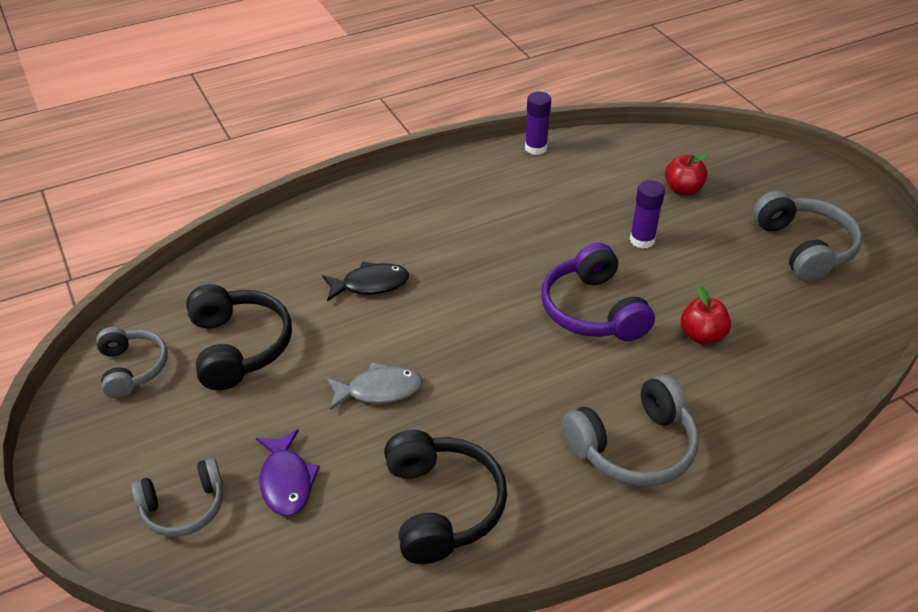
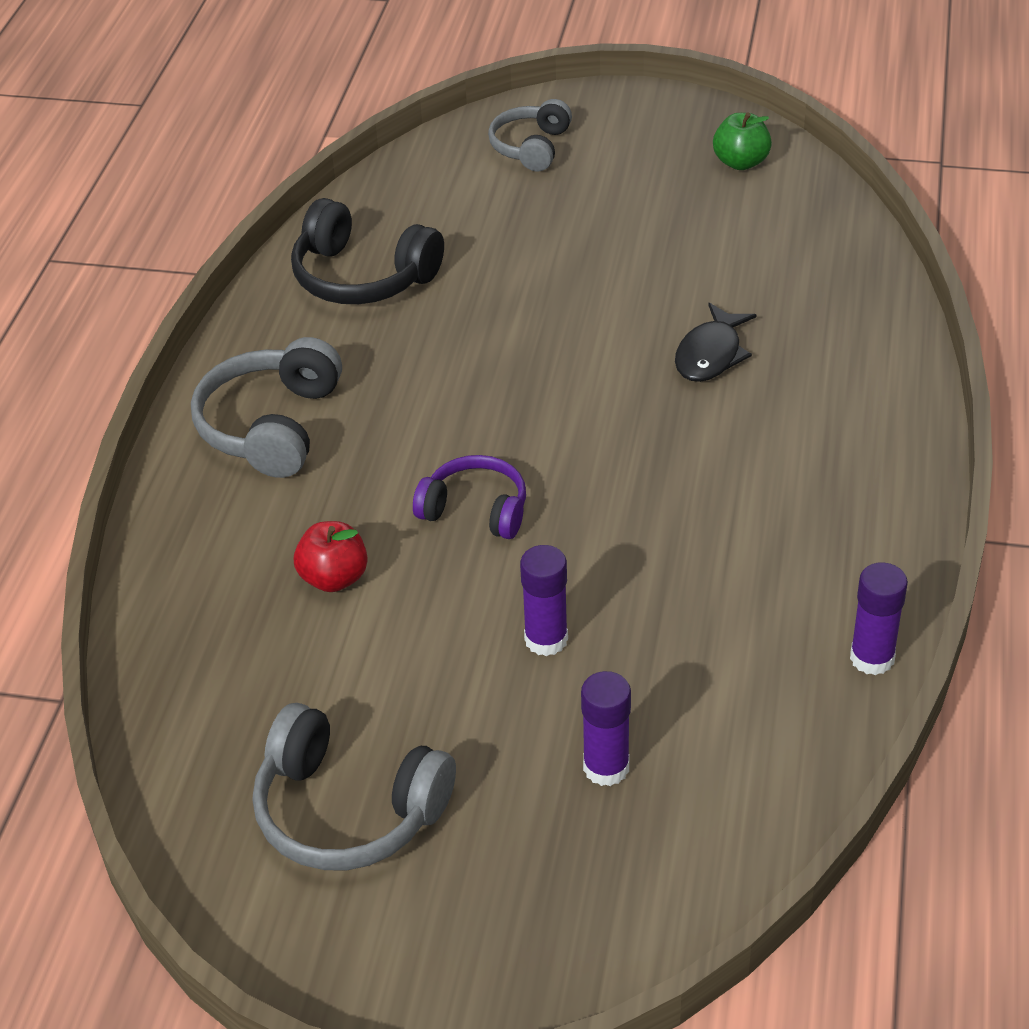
camera: 130 degrees right, 0 degrees up
(132, 368) = (741, 162): grey headphones -> green apple
(239, 347) = (703, 231): black headphones -> none
(286, 481) = (494, 205): purple fish -> none
(379, 390) = (540, 296): grey fish -> none
(593, 310) = (475, 510): purple headphones -> purple headphones, size x0.66
(683, 189) = (606, 767): red apple -> purple glue stick

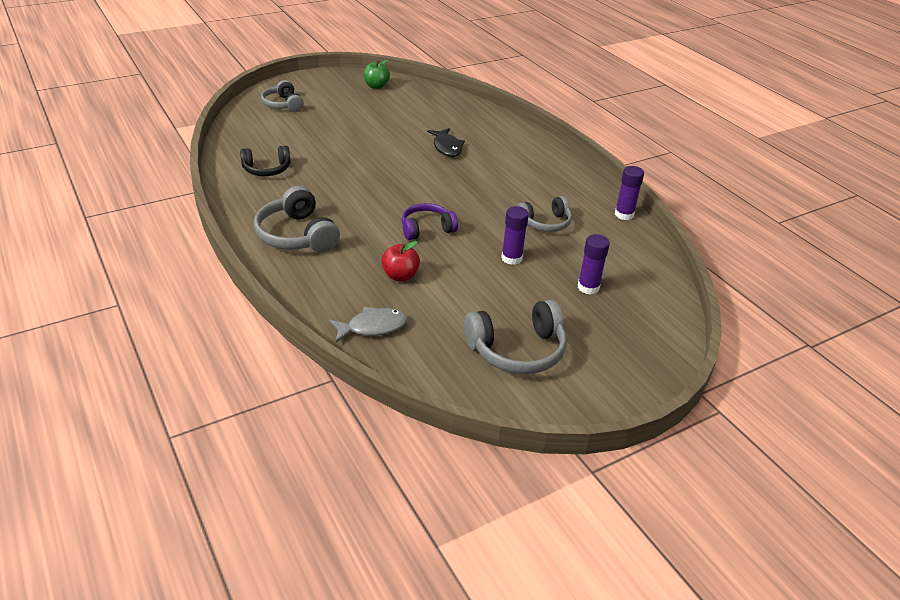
camera: 45 degrees left, 5 degrees down
(195, 646) = (373, 327): none -> grey fish
(362, 277) = (267, 169): black headphones -> black headphones, size x0.66
(694, 600) = (545, 223): none -> grey headphones

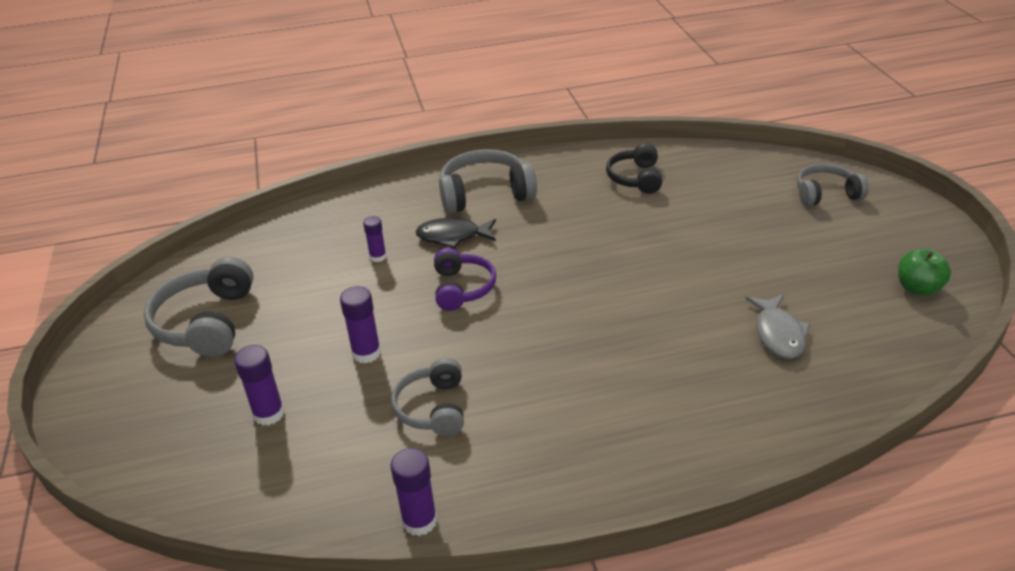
camera: 110 degrees right, 0 degrees up
(373, 327) = (306, 231): grey fish -> grey fish (778, 334)
(400, 276) = (378, 257): red apple -> purple glue stick
(447, 147) = (684, 340): black fish -> black fish (453, 236)

